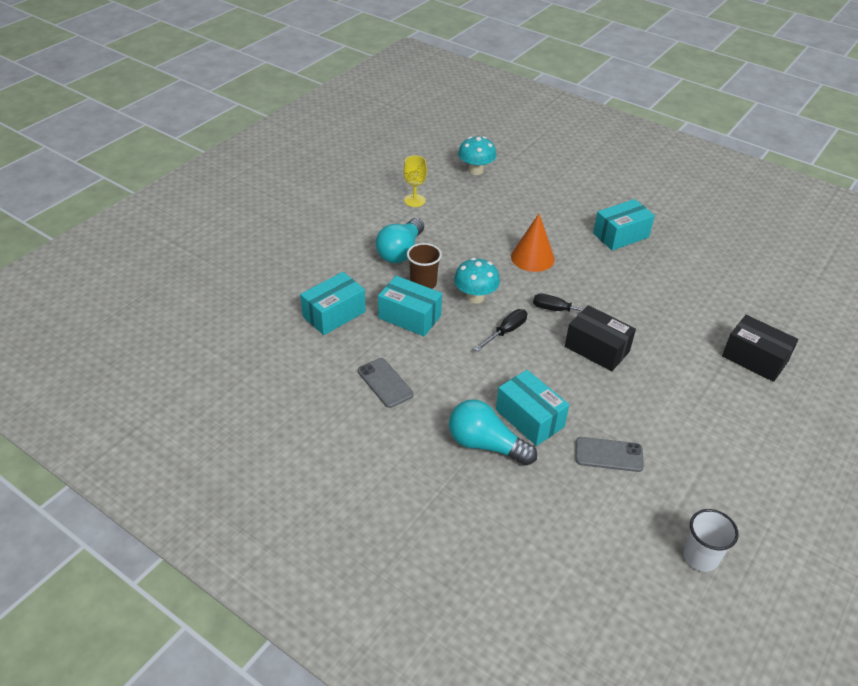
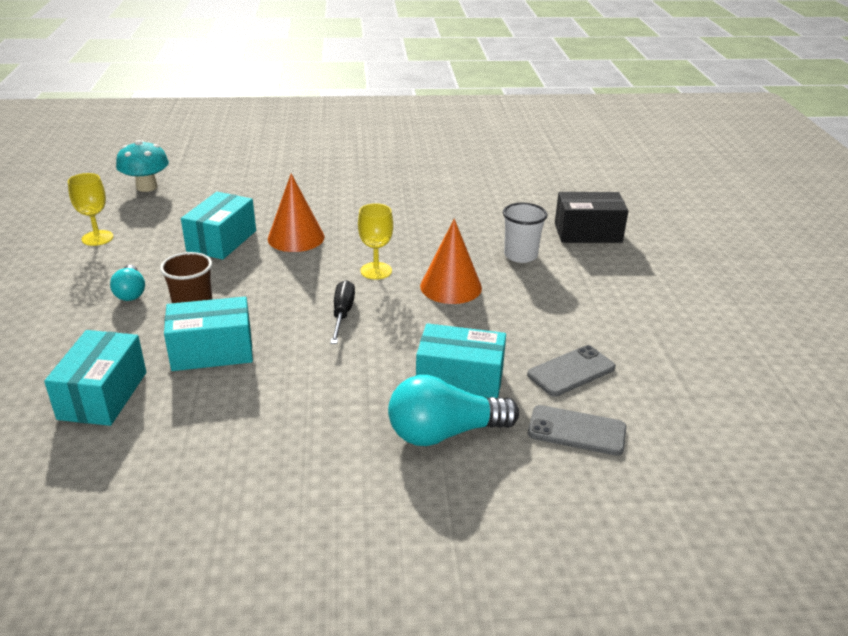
camera: 40 degrees left, 10 degrees down
(385, 383) = (254, 435): grey phone -> grey phone (576, 431)
(400, 251) = (130, 292): turquoise light bulb -> turquoise light bulb, size x0.58
(475, 297) = (272, 298): turquoise mushroom -> none
(559, 310) = (376, 271): black screwdriver -> yellow goblet
(597, 349) = (451, 287): black box -> orange cone
(621, 235) = (363, 187): turquoise box -> turquoise box (222, 241)
(700, 557) = (749, 411): white cup -> white cup (520, 255)

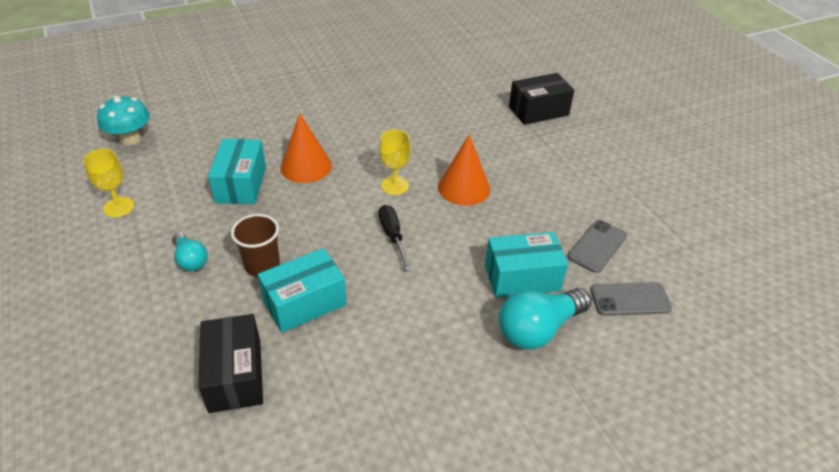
camera: 20 degrees left, 10 degrees up
(103, 395) = (235, 375): turquoise box -> black box
(520, 255) = (500, 144): white cup -> none

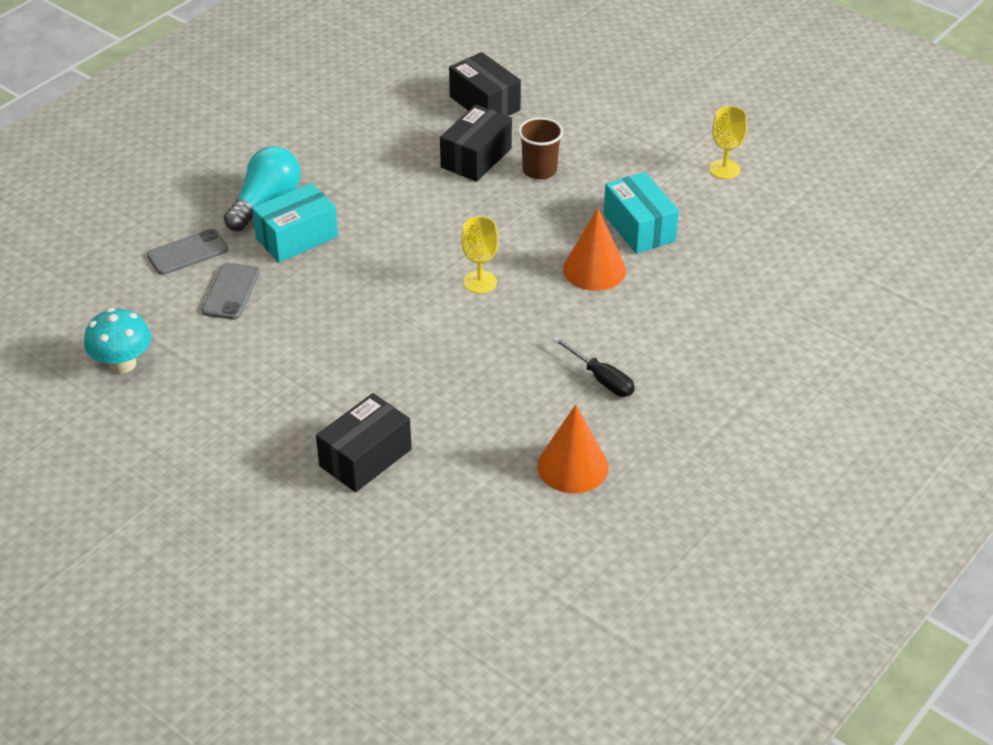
camera: 155 degrees right, 0 degrees up
(130, 139) = (814, 232): turquoise mushroom -> turquoise mushroom (122, 364)
(190, 260) = (605, 154): turquoise light bulb -> none
(305, 303) = (476, 158): turquoise box -> black box
(392, 236) = (443, 232): black screwdriver -> black screwdriver (601, 379)
(464, 188) = (403, 306): orange cone -> orange cone (572, 466)

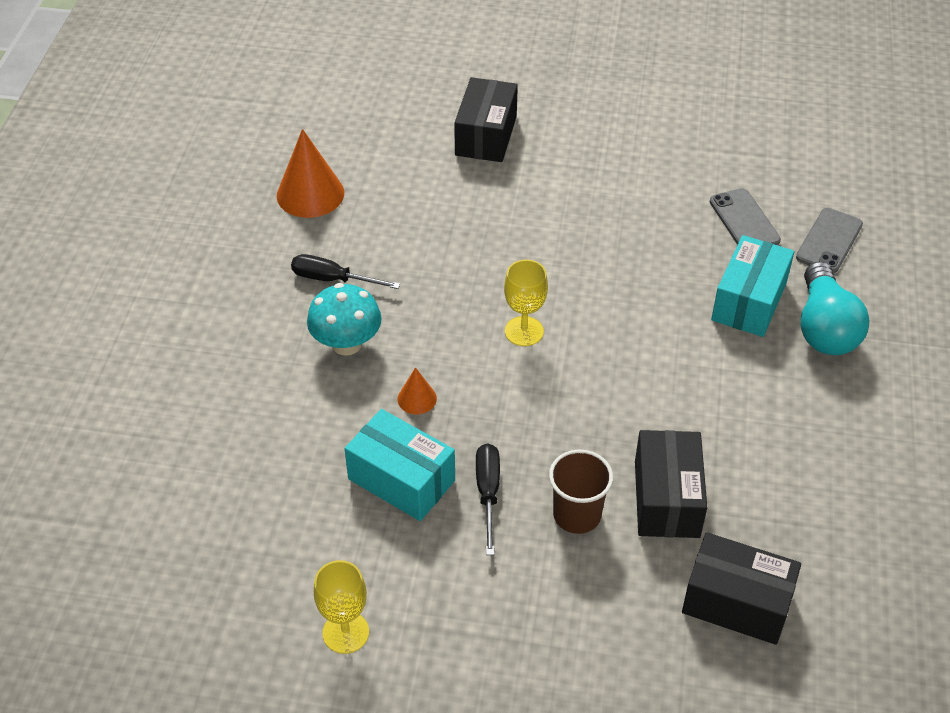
camera: 150 degrees right, 5 degrees up
(122, 364) = (754, 126): turquoise mushroom -> turquoise mushroom (346, 344)
(587, 200) = (488, 493): none -> black screwdriver
(594, 269) = (417, 398): orange cone -> orange cone, size x0.51

